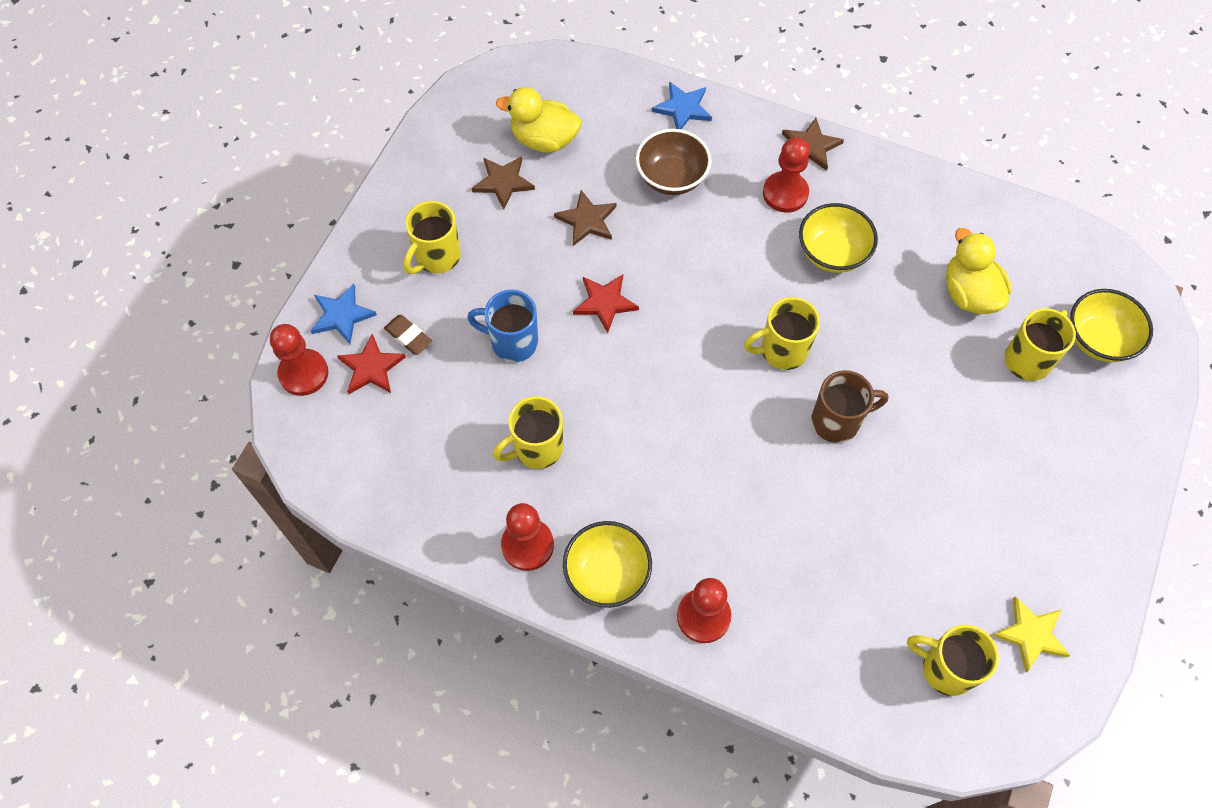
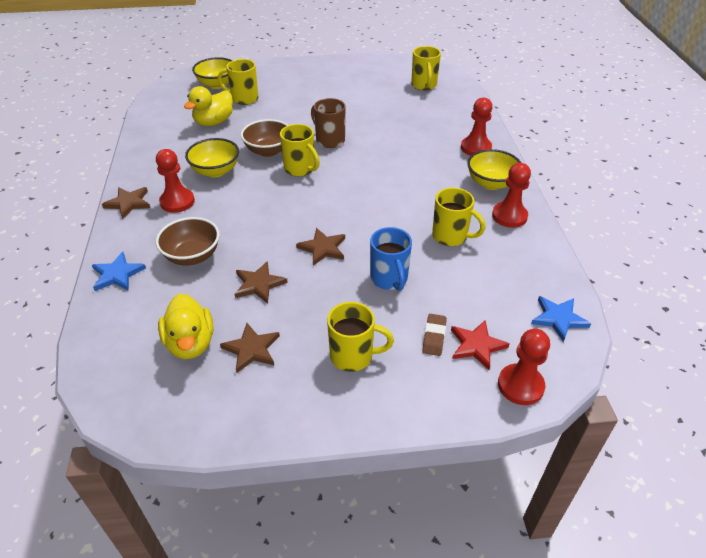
camera: 120 degrees left, 20 degrees down
(342, 315) = (453, 390): blue star -> blue star (558, 318)
(605, 303) = (323, 248): red star -> brown star
(850, 331) = (268, 151): none -> brown bowl
(1031, 634) = (387, 72): yellow star -> none

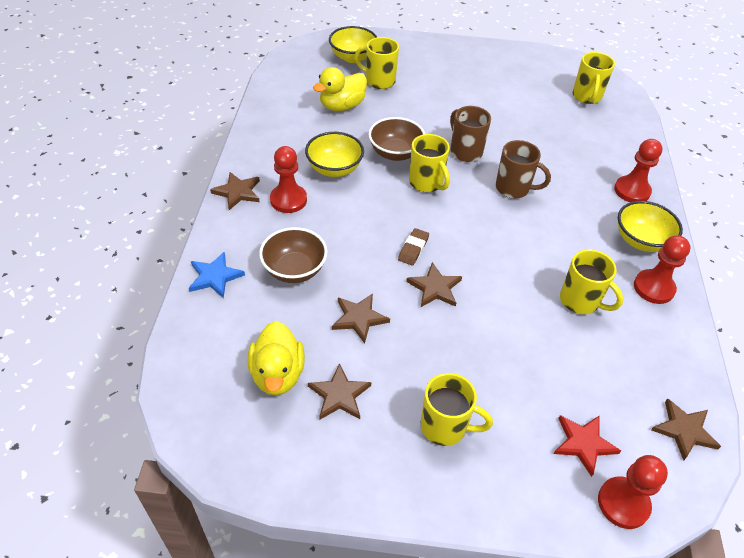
camera: 10 degrees right, 5 degrees up
(376, 161) = (514, 188): none -> brown mug
(389, 279) = (501, 341): blue mug -> none
(434, 337) = (537, 423): brown eraser -> brown eraser (413, 249)
(558, 318) = (684, 430): blue star -> brown star

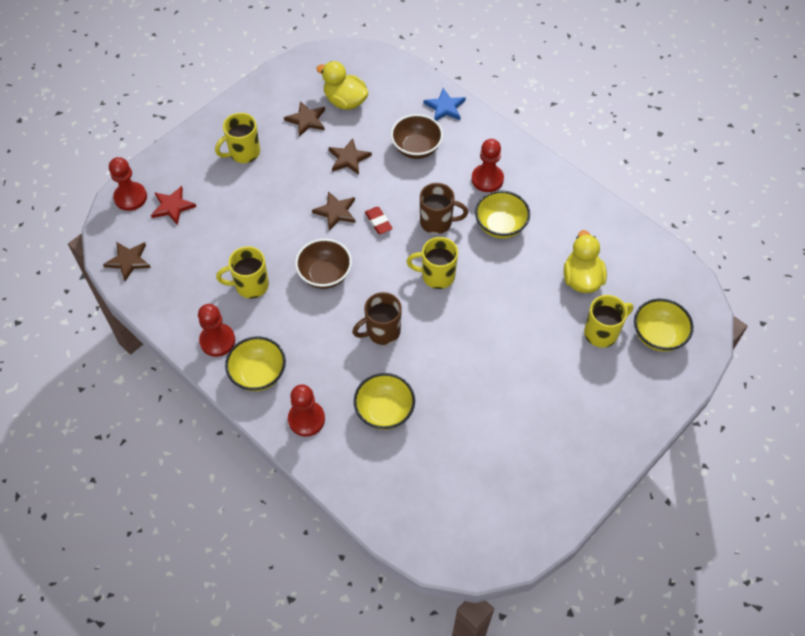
camera: 130 degrees right, 10 degrees up
(238, 192) = (519, 155): brown star -> none
(395, 153) = (488, 278): brown bowl -> brown bowl (325, 274)
(413, 249) = (378, 222): brown eraser -> red eraser
(465, 151) = (451, 330): brown mug -> brown mug (437, 222)
(570, 154) = (384, 411): none -> yellow bowl
(587, 97) = (448, 504): yellow mug -> none

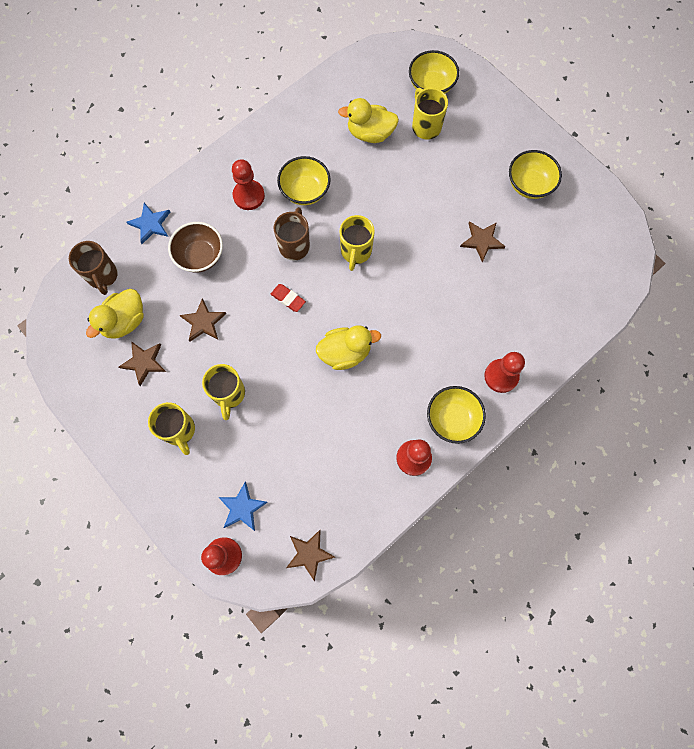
camera: 85 degrees left, 15 degrees up
(172, 206) = (242, 508): red star -> blue star
(250, 285) = (352, 425): yellow mug -> yellow mug (229, 394)
(325, 274) = (345, 352): brown bowl -> yellow duck
(336, 212) = (270, 338): brown star -> brown star (482, 241)
(378, 222) = (288, 299): red eraser -> red eraser turned 60 degrees clockwise
(382, 331) = (413, 304): brown mug -> brown mug (103, 276)
(384, 411) = (494, 308): yellow bowl -> yellow bowl (529, 185)

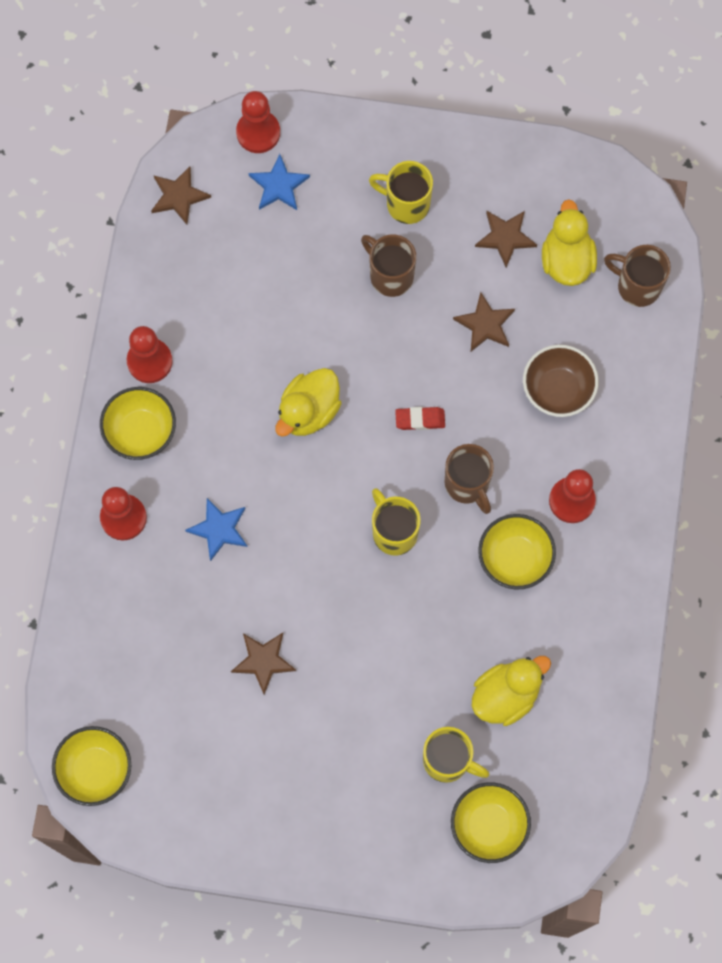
camera: 140 degrees right, 0 degrees up
(150, 224) = (645, 381): blue star -> blue star (219, 529)
(229, 394) = (390, 275): yellow mug -> brown mug
(529, 185) = (263, 781): yellow bowl -> yellow bowl (95, 769)

